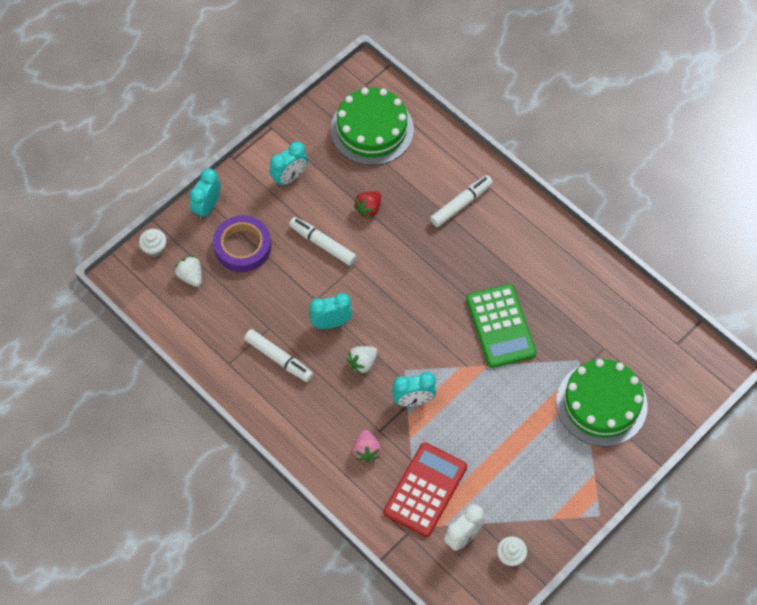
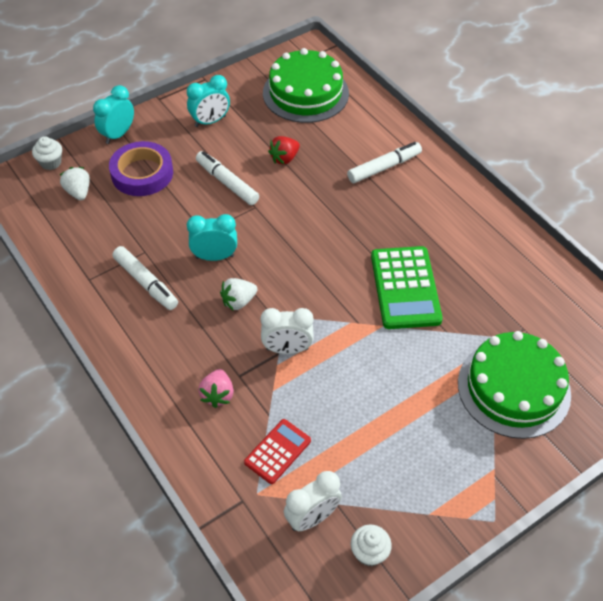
camera: 10 degrees right, 10 degrees down
(413, 400) = (287, 349): turquoise clock -> white clock
(425, 490) = (277, 451): red calculator -> red calculator, size x0.58

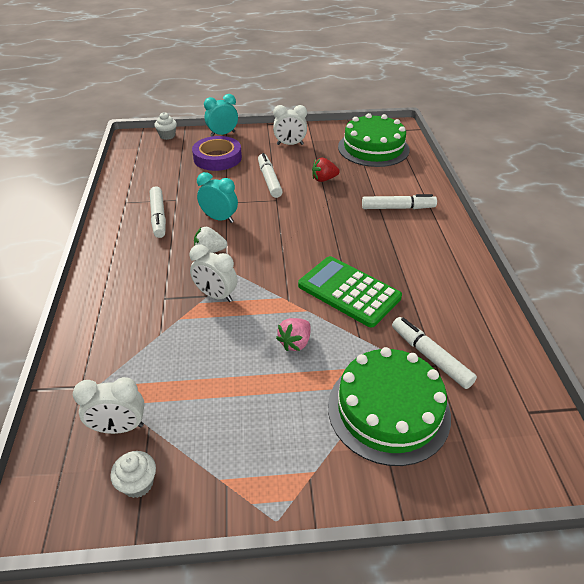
camera: 30 degrees right, 10 degrees down
(78, 192) = (168, 155): white strawberry -> none
(210, 121) = (290, 144): turquoise clock -> white clock
(218, 395) = (137, 304): pink strawberry -> pink strawberry (295, 343)
(277, 451) = (141, 363): red calculator -> none
(405, 288) = (349, 291): green calculator -> green calculator turned 105 degrees clockwise
(514, 323) = (430, 357): none -> white marker

